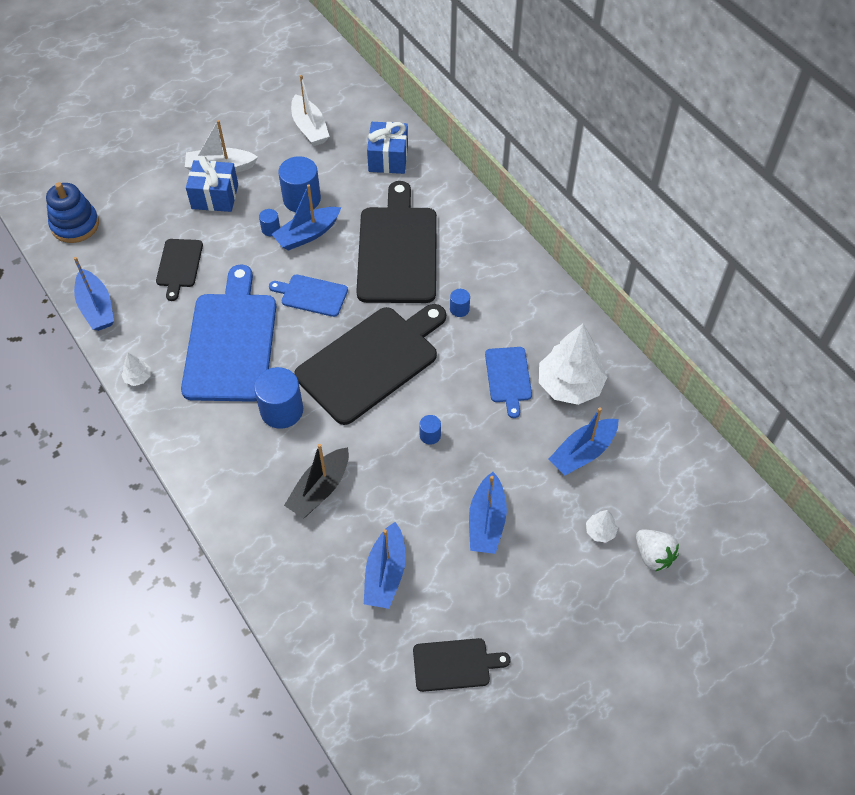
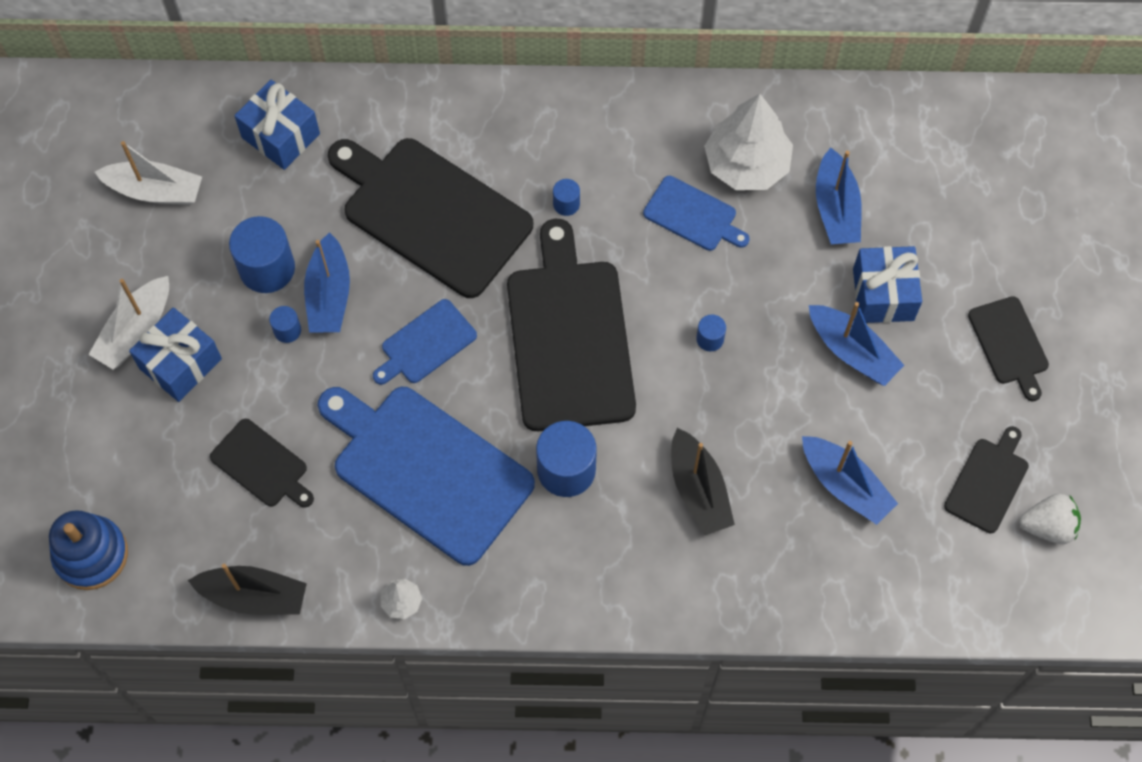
camera: 55 degrees left, 10 degrees up
(96, 308) = (254, 596): blue boat -> black boat
(543, 516) = (883, 294): none -> blue gift
(572, 618) = (1009, 344): none -> black cutting board
(600, 531) = (935, 255): white tree -> none
(653, 555) = (993, 226): white strawberry -> white strawberry (1048, 526)

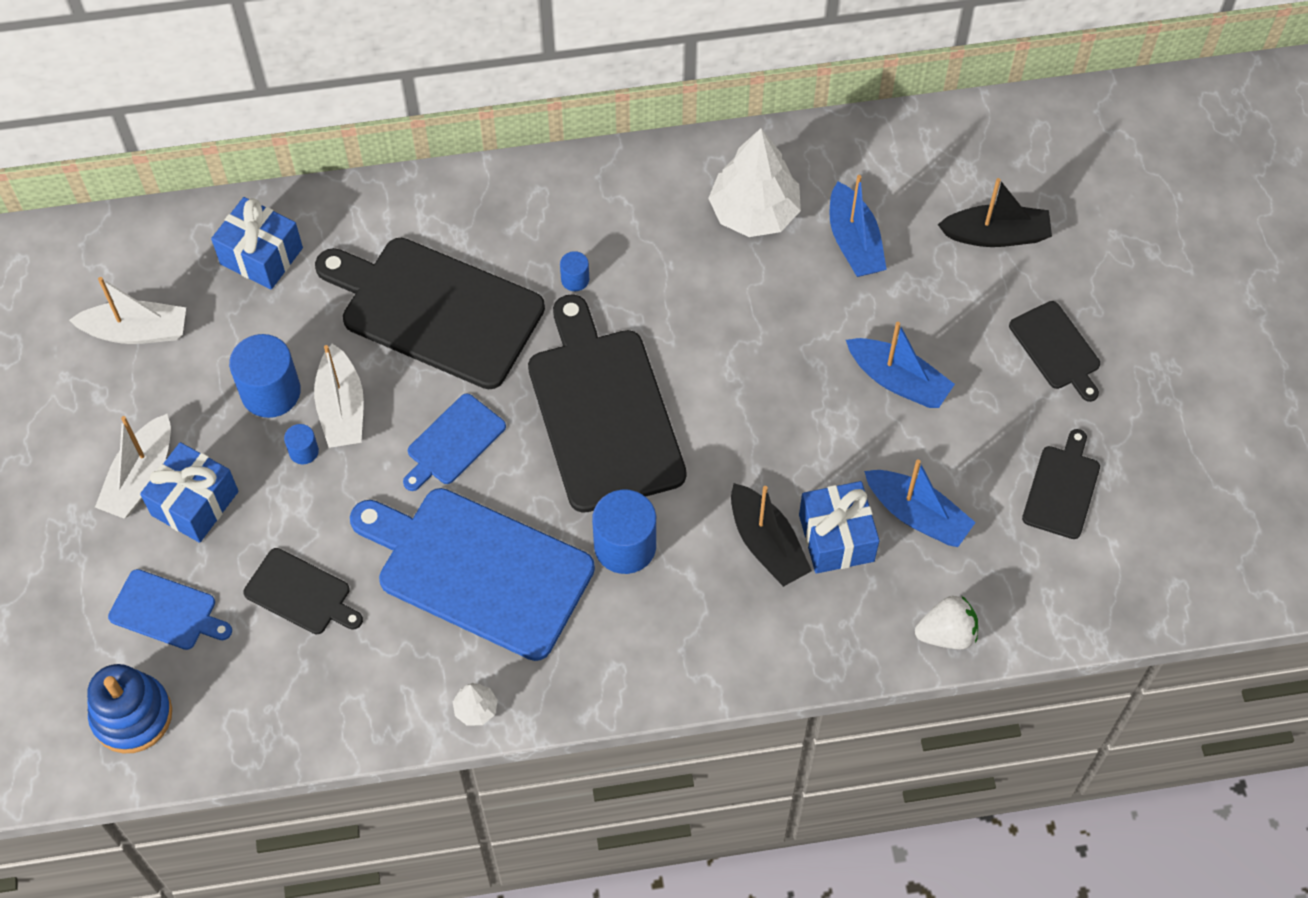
camera: 10 degrees left, 5 degrees down
(254, 596) = (316, 729): black boat -> black boat (996, 235)
(329, 295) = (342, 408): blue boat -> white boat
(693, 215) = (709, 271): blue cutting board -> blue cutting board (167, 611)
(710, 339) = (749, 391): blue cylinder -> none
(883, 294) = (919, 319): blue gift -> blue gift (836, 538)
(1048, 526) = (1131, 522): white strawberry -> white strawberry (946, 633)

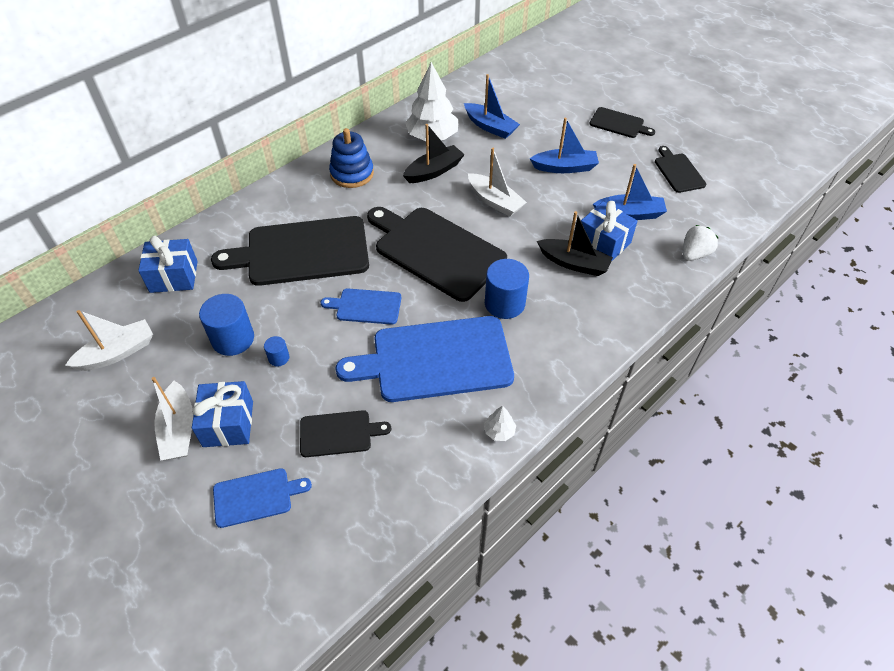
camera: 35 degrees left, 10 degrees down
(132, 715) = (280, 577): blue stacking toy -> blue stacking toy (352, 174)
(342, 408) = (285, 324): white boat -> white boat (495, 201)
(453, 442) = (366, 306): blue cutting board -> blue cutting board turned 90 degrees clockwise
(575, 279) = (367, 203): blue cylinder -> none
(996, 235) = (549, 97): black boat -> black boat (434, 171)

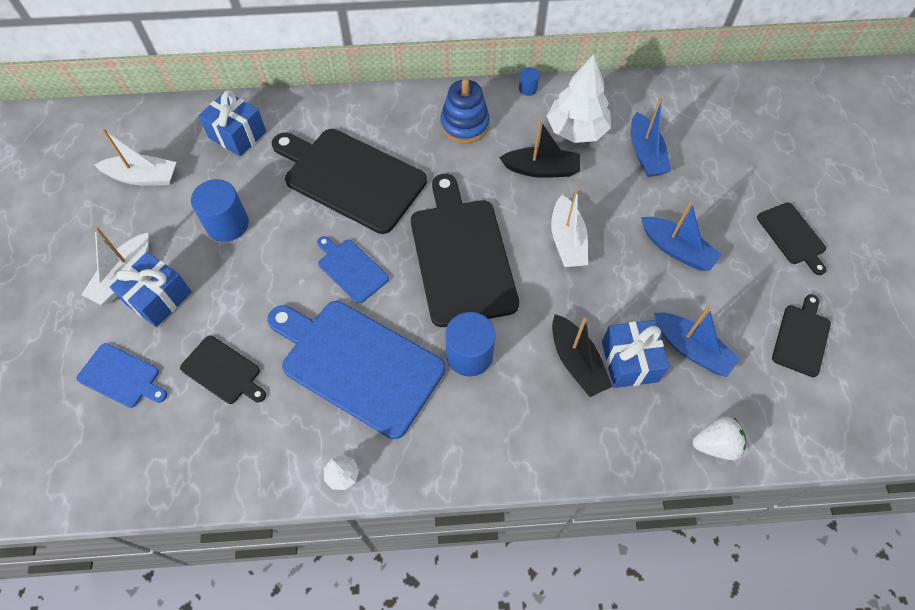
camera: 40 degrees right, 10 degrees up
(278, 358) = (243, 267): blue cylinder -> blue cylinder (528, 89)

